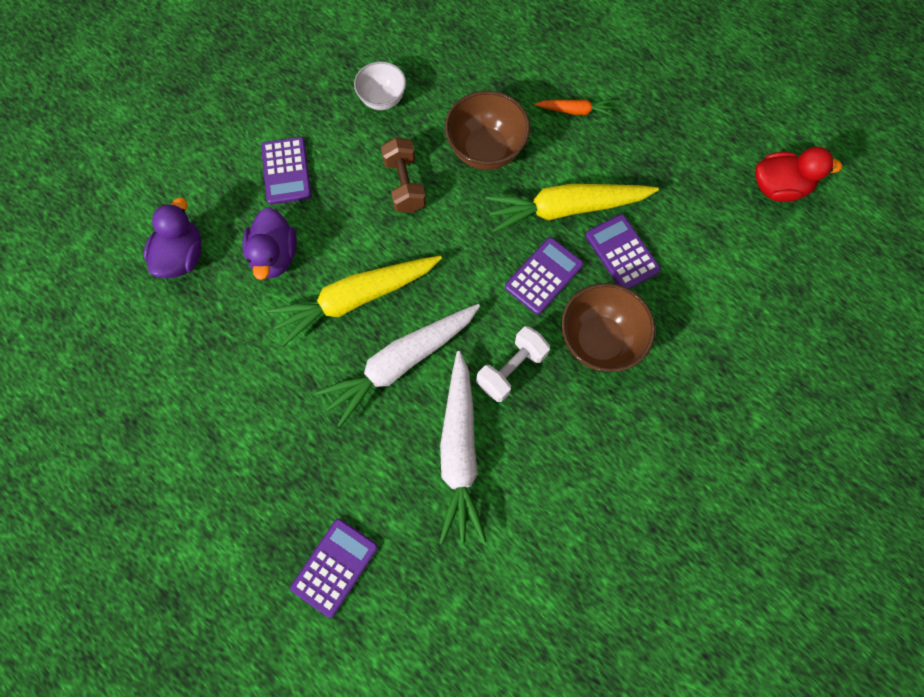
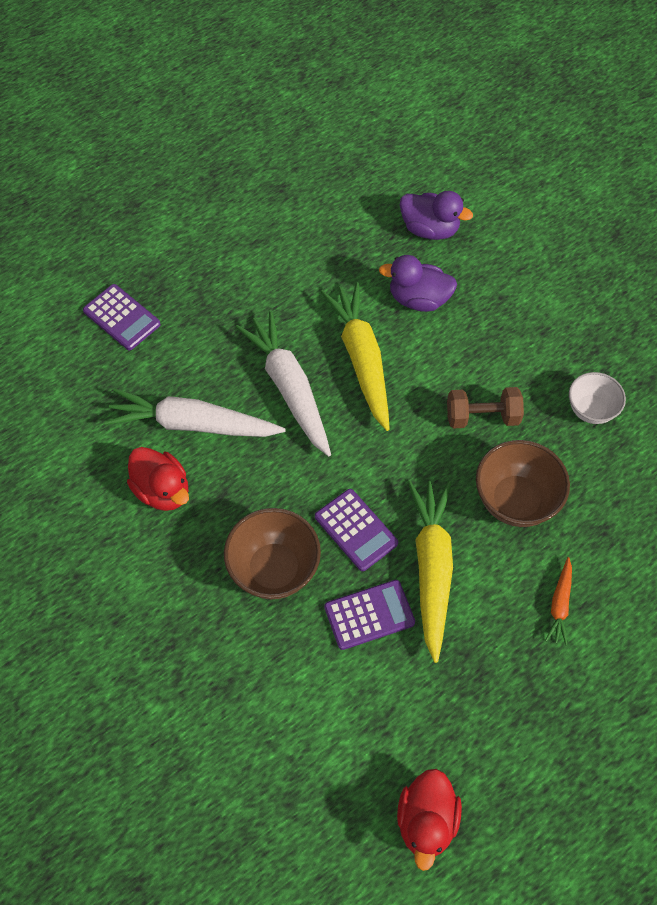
camera: 100 degrees right, 10 degrees down
(286, 171) = (511, 316): purple calculator -> none
(511, 369) = (262, 481): white dumbbell -> none
(541, 465) = (162, 490): none -> red duck

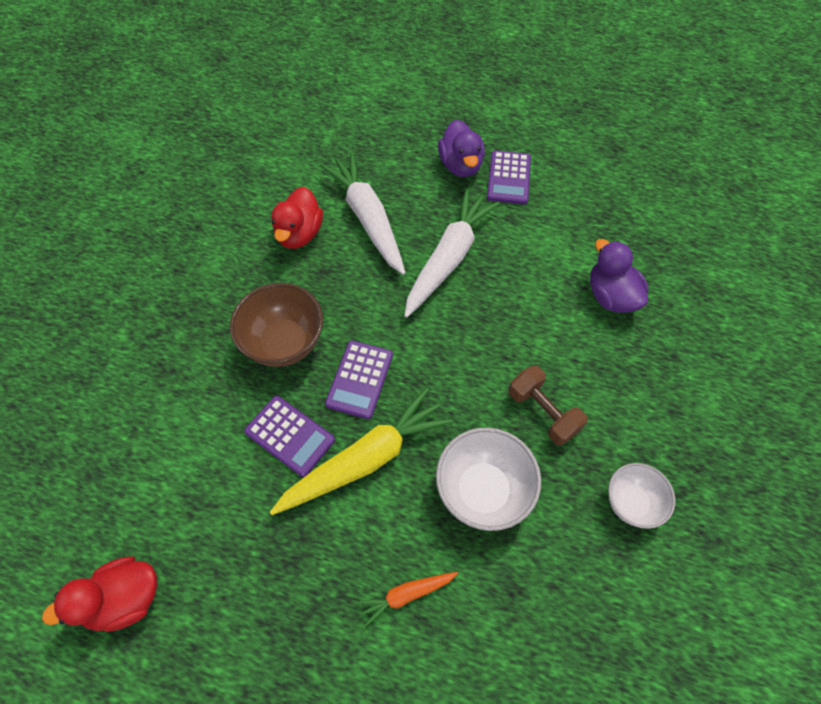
camera: 55 degrees right, 0 degrees up
(121, 318) = (418, 128): purple calculator -> purple calculator (508, 178)
(361, 359) = (517, 290): yellow carrot -> none
(430, 229) = (685, 264): purple duck -> purple duck (460, 165)
(515, 500) = (483, 490): brown bowl -> white bowl

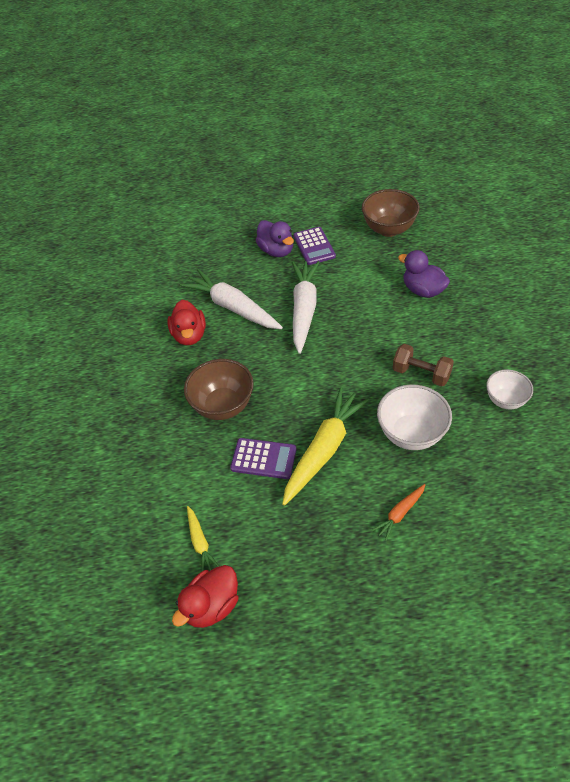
camera: 20 degrees left, 10 degrees down
(159, 508) = (200, 542): none -> yellow carrot
(359, 379) = (290, 405): purple calculator -> none
(615, 192) = (388, 229): none -> brown bowl

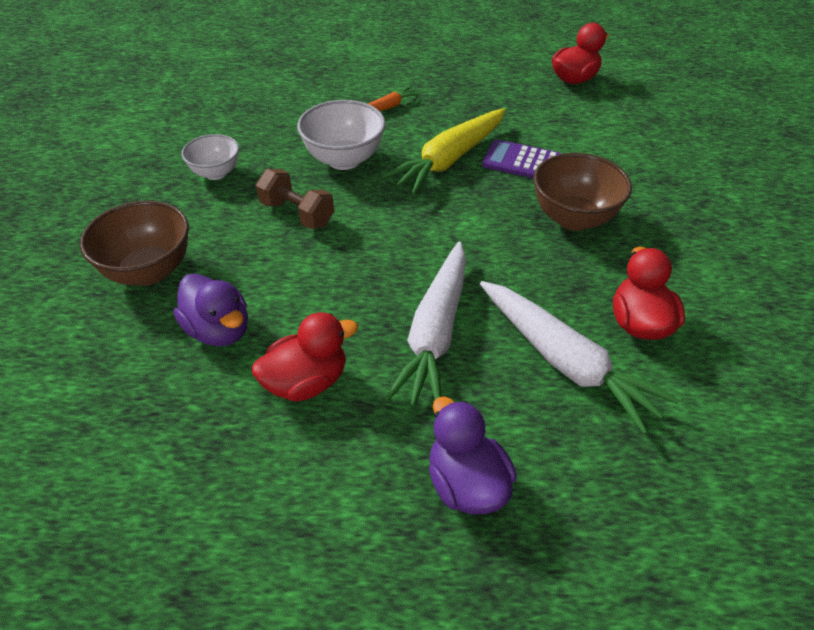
camera: 175 degrees left, 5 degrees down
(200, 542) = (590, 113): yellow carrot -> none
(314, 246) = (380, 478): purple calculator -> none
(363, 275) = (306, 382): none -> red duck
(388, 229) = (197, 491): brown bowl -> brown bowl (149, 271)

